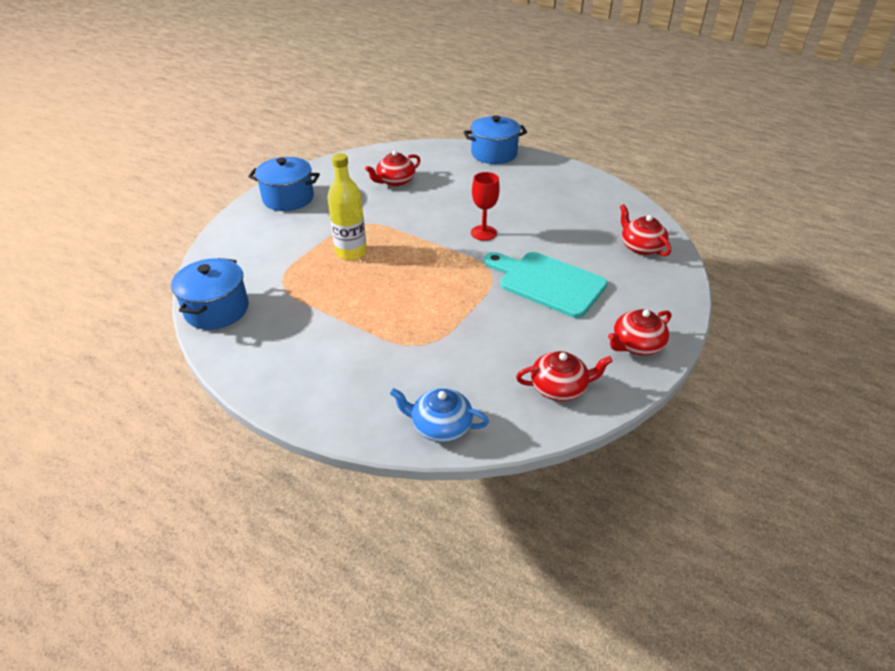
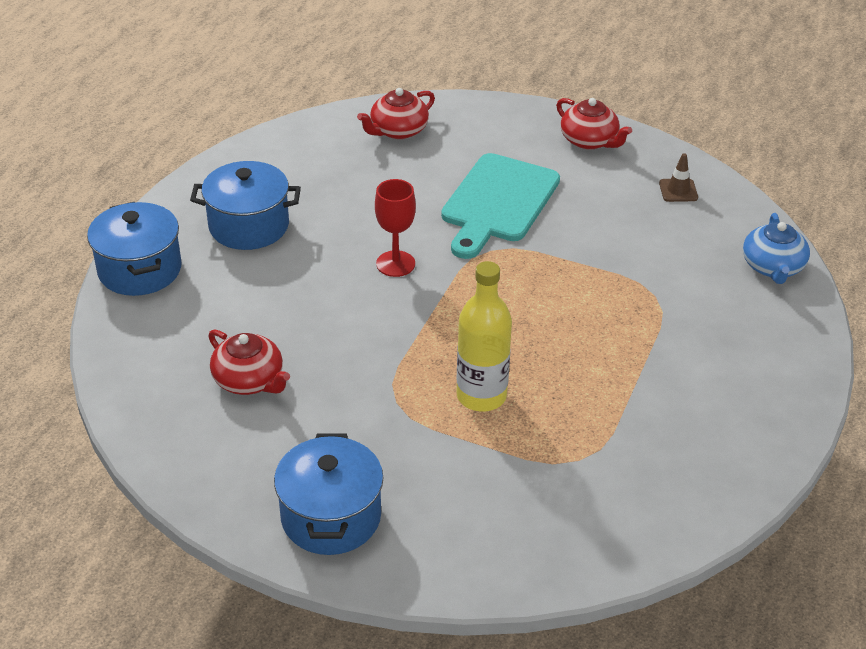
camera: 100 degrees left, 0 degrees up
(217, 309) = (670, 517): blue pot -> blue pot (249, 226)
(559, 387) = (678, 190): red teapot -> brown traffic cone

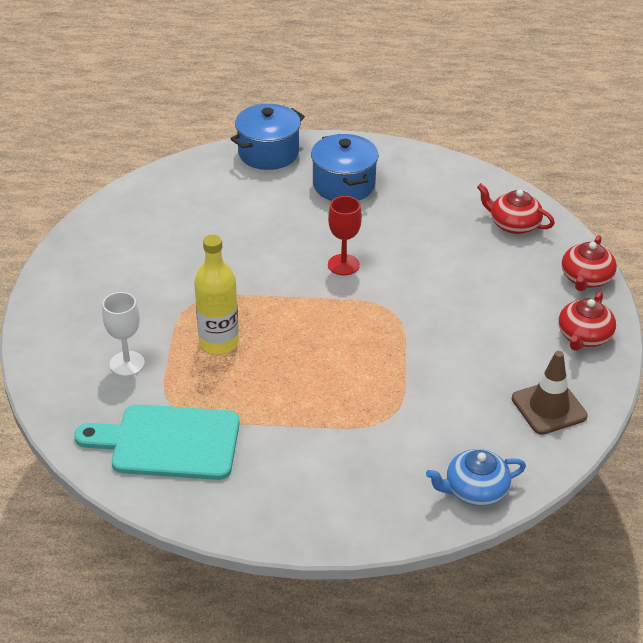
camera: 70 degrees right, 0 degrees up
(249, 380) = (184, 230): red teapot -> red teapot (586, 278)
(331, 517) = (73, 300): blue pot -> none
(483, 486) = (127, 364): none -> white goblet
(498, 203) = (455, 300): turquoise cutting board -> turquoise cutting board (168, 442)
(678, 190) = (549, 407): brown traffic cone -> brown traffic cone, size x1.75

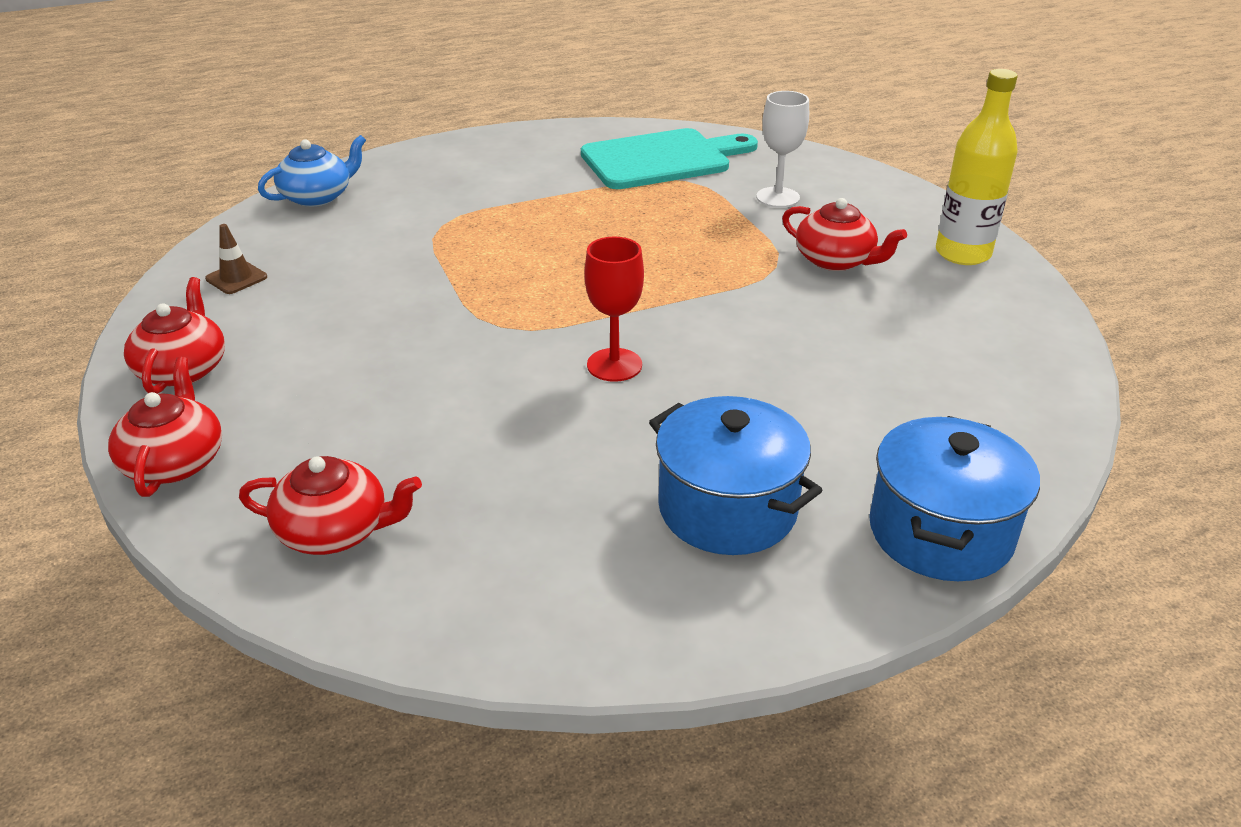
camera: 155 degrees right, 5 degrees down
(154, 294) = (835, 260): none -> red teapot
(218, 342) = (698, 237): yellow bottle -> yellow bottle (962, 253)
(549, 407) = (236, 278): brown traffic cone -> brown traffic cone, size x0.57

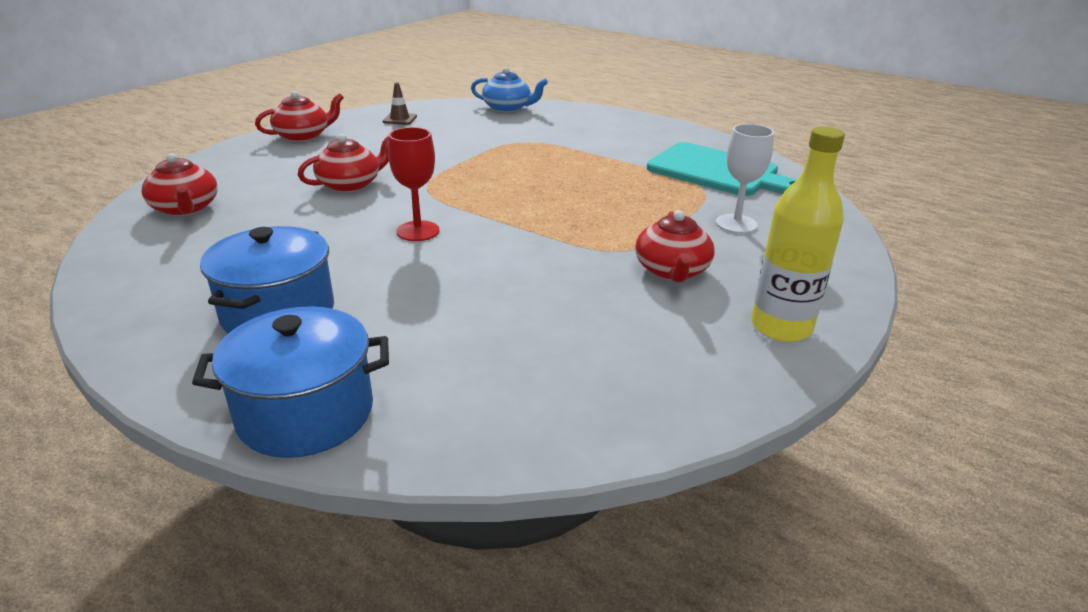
camera: 55 degrees right, 5 degrees down
(175, 462) = (222, 159): red teapot -> red teapot (350, 185)

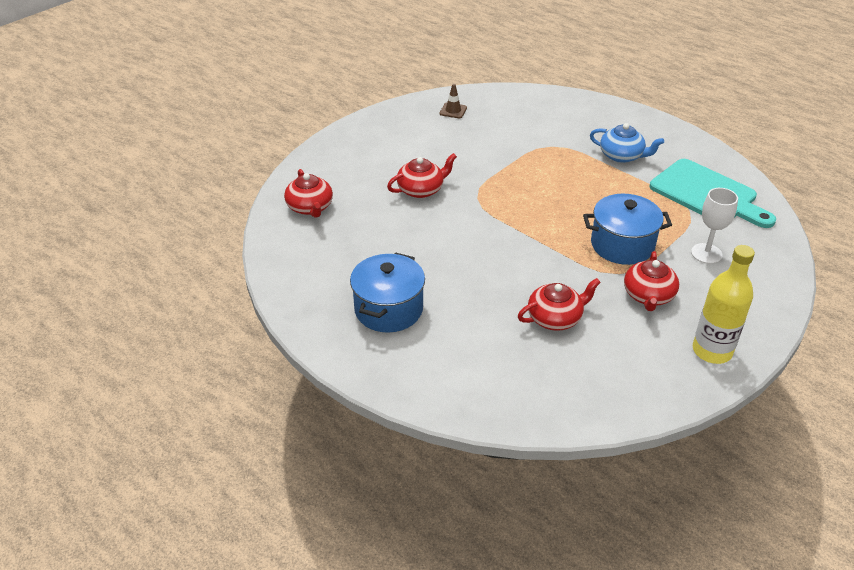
camera: 10 degrees right, 10 degrees up
(303, 136) = (379, 129): red teapot -> red teapot (555, 318)
(306, 413) = (415, 384): blue pot -> blue pot (622, 245)
(418, 231) = (472, 243): red goblet -> none
(507, 108) = (542, 100): blue teapot -> blue teapot (622, 156)

